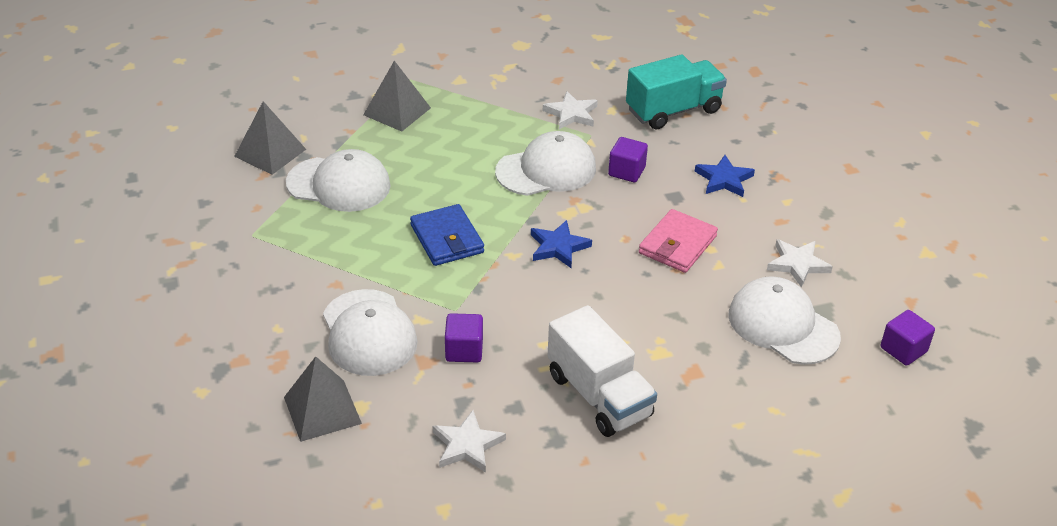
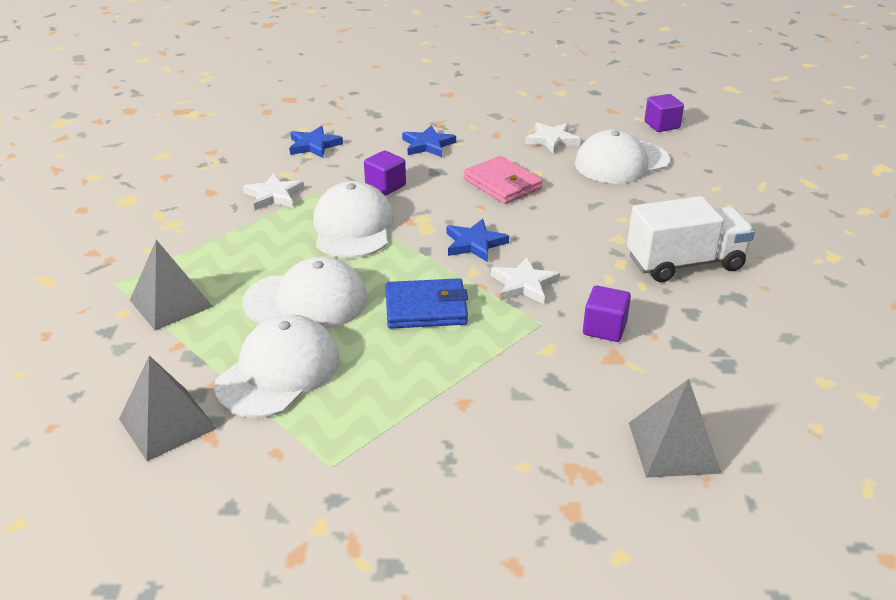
camera: 70 degrees left, 5 degrees down
(369, 333) = (557, 390): white cap -> white cap (306, 300)
(467, 445) = (739, 351): white star -> white star (524, 284)
(673, 111) = (314, 145): turquoise truck -> blue star

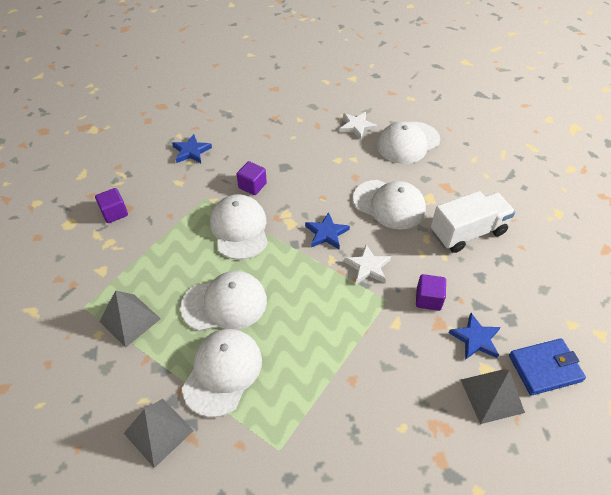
camera: 10 degrees left, 15 degrees up
(274, 195) = (175, 205): white star -> none
(426, 308) = (308, 298): blue wallet -> blue wallet (544, 368)
(428, 145) = (272, 141): blue star -> blue star (475, 339)
(502, 184) = (332, 173): pink wallet -> none
(575, 222) = (389, 204): none -> white cap
(661, 125) = (427, 103): purple cube -> purple cube (114, 213)

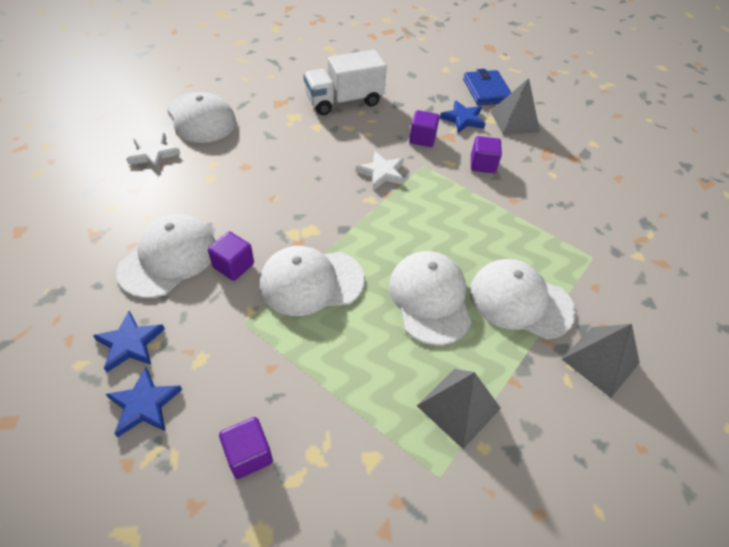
camera: 90 degrees left, 0 degrees up
(326, 233) = (331, 199): blue star -> blue star (144, 404)
(389, 204) = (296, 146): white cap -> white cap (168, 258)
(401, 354) = (482, 164): none -> purple cube
(467, 232) = (344, 101): white truck -> white truck turned 90 degrees counterclockwise

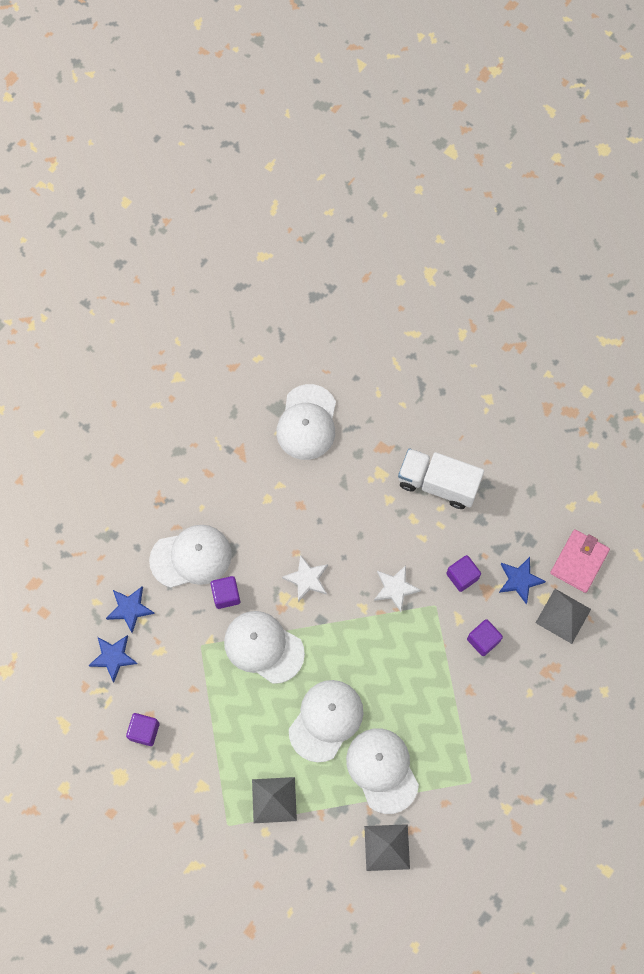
camera: 45 degrees right, 20 degrees up
(153, 154) = (245, 442): white star -> white star (307, 579)
(486, 91) = (579, 562): blue wallet -> pink wallet

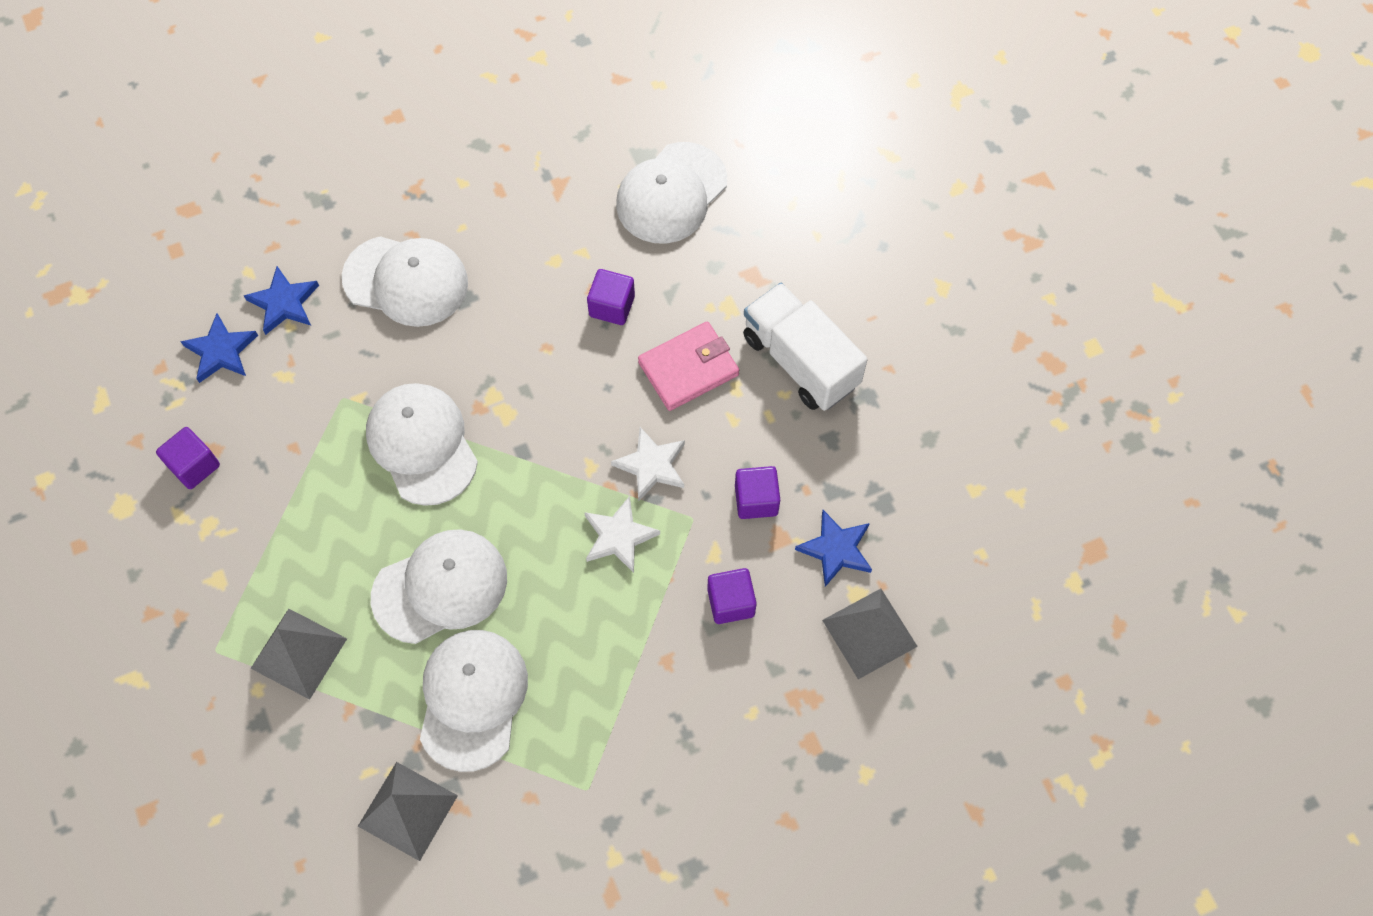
camera: 30 degrees right, 5 degrees down
(226, 595) = (418, 352): purple cube -> purple cube (612, 306)
(307, 579) = (539, 389): white star -> white star (619, 536)
(579, 562) = (940, 571): pink wallet -> pink wallet (688, 368)

